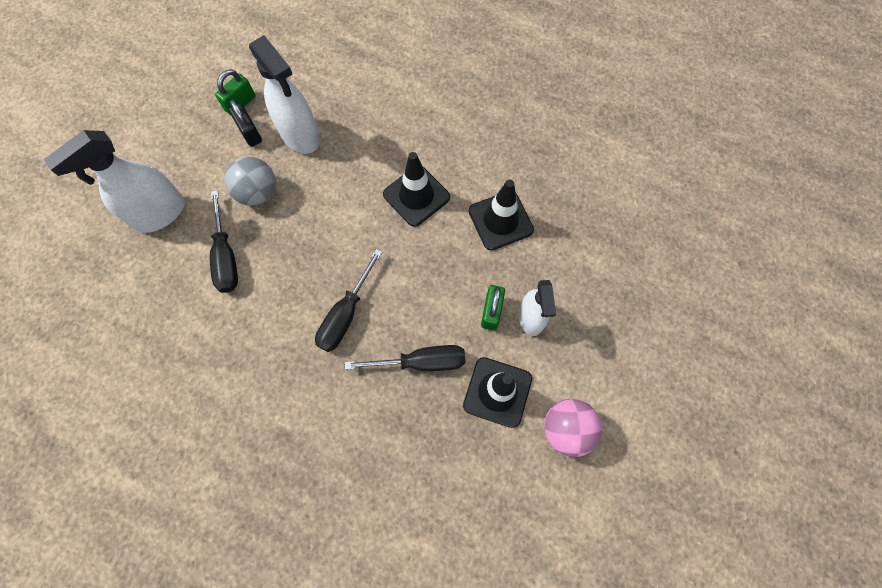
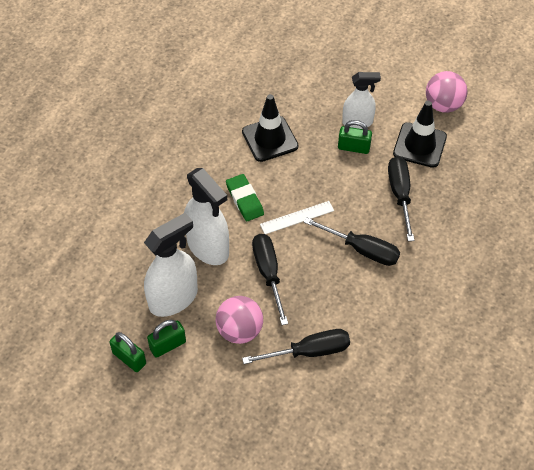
camera: 90 degrees left, 15 degrees down
(160, 214) = (262, 420): white spray bottle -> white spray bottle (208, 247)
(250, 133) = (167, 345): black padlock -> green padlock
(258, 193) = (240, 330): grey ball -> pink ball
(321, 219) = (268, 274): none -> black screwdriver
(392, 247) = (297, 217): none -> white ruler
(416, 196) = (244, 200): black traffic cone -> green eraser

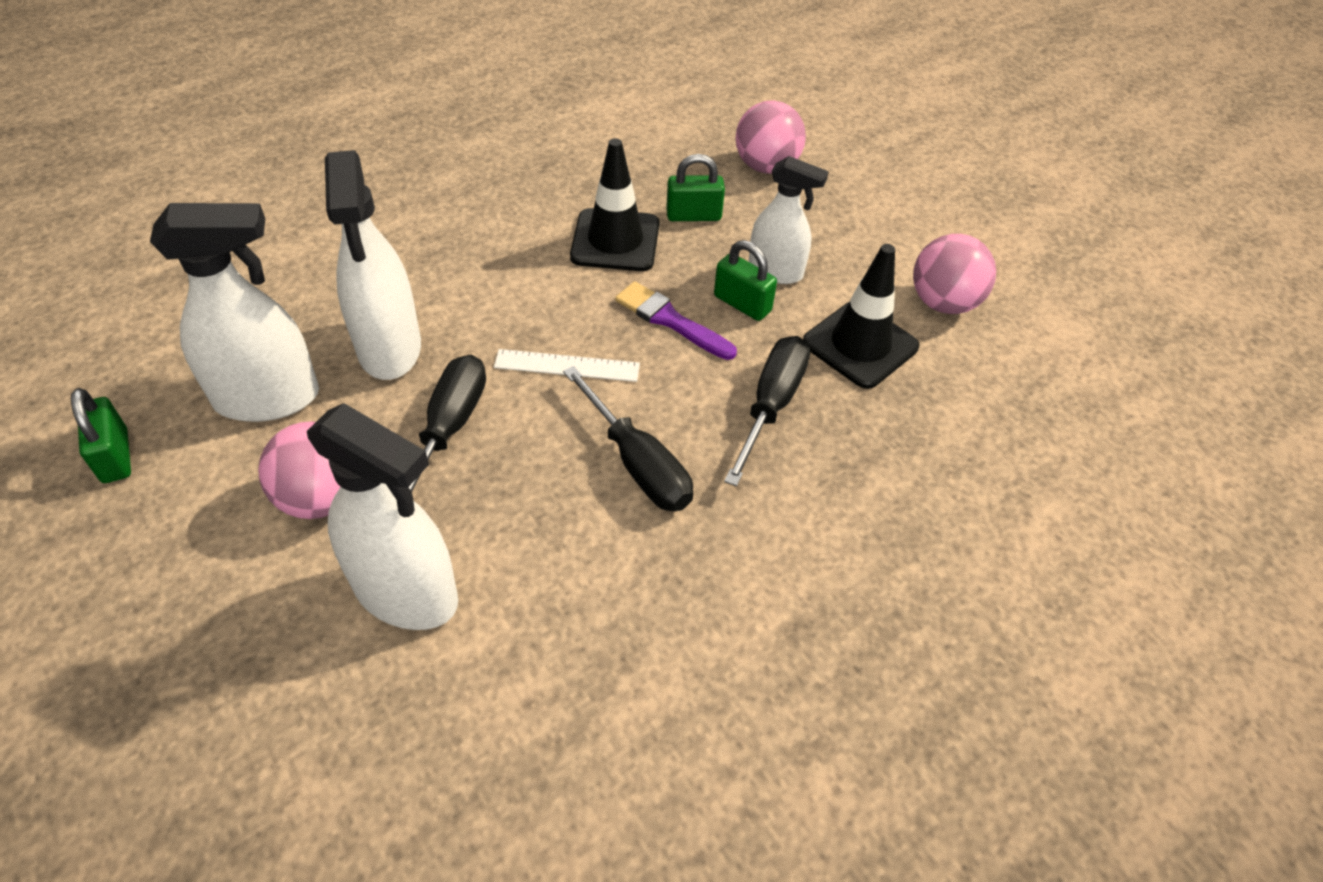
camera: 25 degrees right, 5 degrees down
(167, 345) = (191, 465): green padlock -> green padlock (693, 215)
(244, 200) = (505, 306): green eraser -> none
(309, 351) = (406, 593): black screwdriver -> white spray bottle
(313, 60) = (766, 166): none -> pink ball
(327, 172) = (670, 320): none -> purple brush

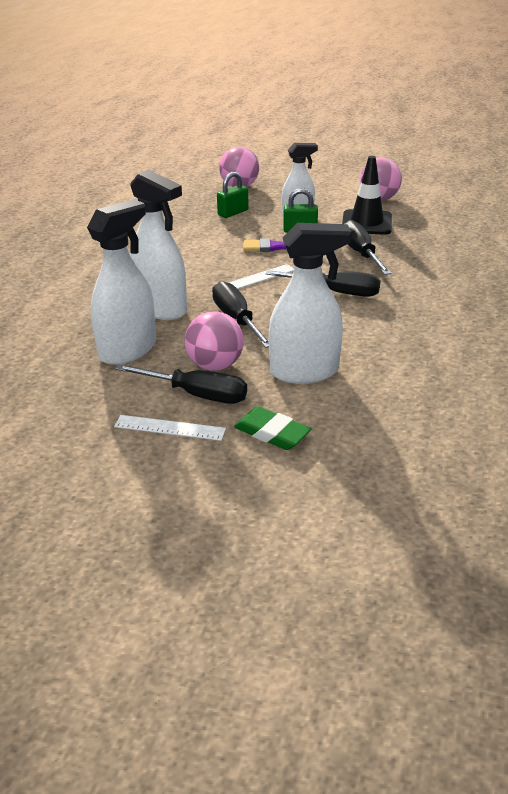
camera: 35 degrees left, 15 degrees down
(115, 456) = (80, 404): green padlock -> none
(144, 572) = (169, 428): none -> white ruler
(231, 677) = (272, 433): none -> green eraser
(240, 536) = (196, 394): none -> black screwdriver
(615, 241) = (210, 233): black traffic cone -> none

